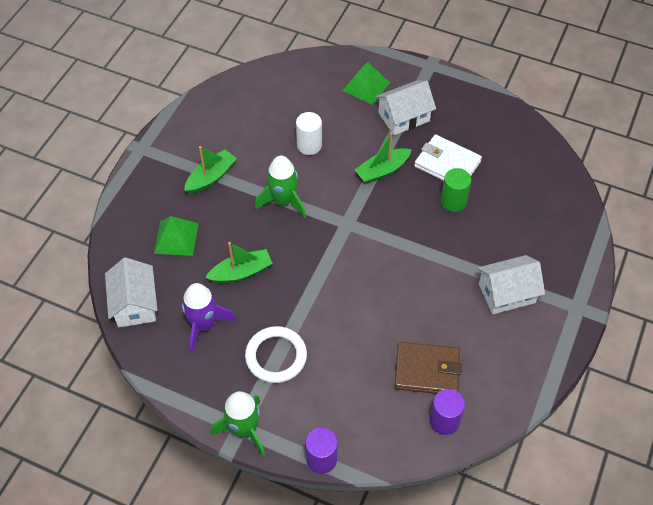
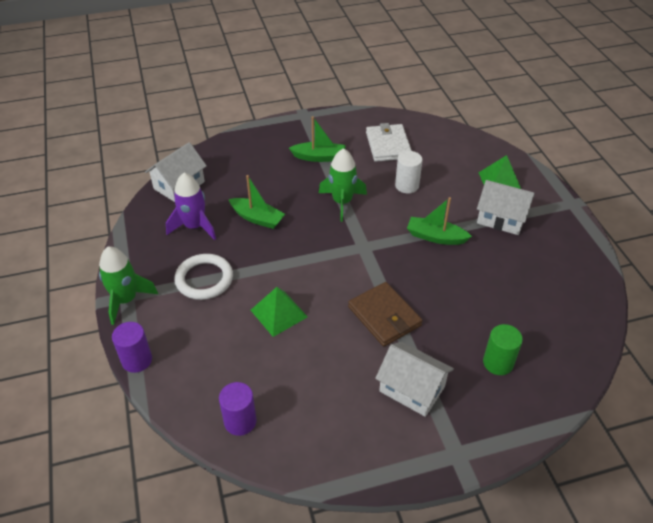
camera: 50 degrees right, 10 degrees down
(176, 238) = (251, 171): green pyramid -> green pyramid (279, 313)
(427, 370) = (278, 379): brown wallet -> brown wallet (384, 316)
(447, 164) = (492, 270): white wallet -> white wallet (388, 145)
(453, 201) = (460, 296): green cylinder -> green cylinder (498, 363)

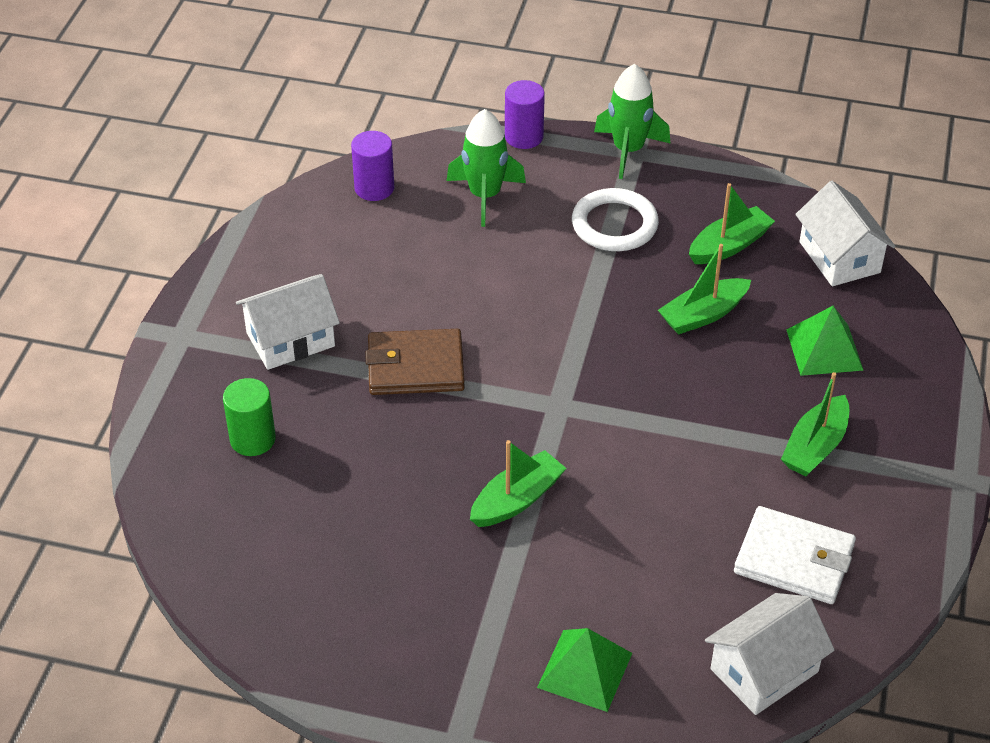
camera: 120 degrees right, 0 degrees up
(194, 226) = (729, 246): purple rocket -> green boat
(279, 313) = (501, 271): green pyramid -> green pyramid (824, 349)
(342, 202) = (676, 425): green rocket -> green rocket (485, 196)
(407, 185) = (662, 528): white cylinder -> none
(501, 218) = (495, 611): white house -> white house (764, 670)

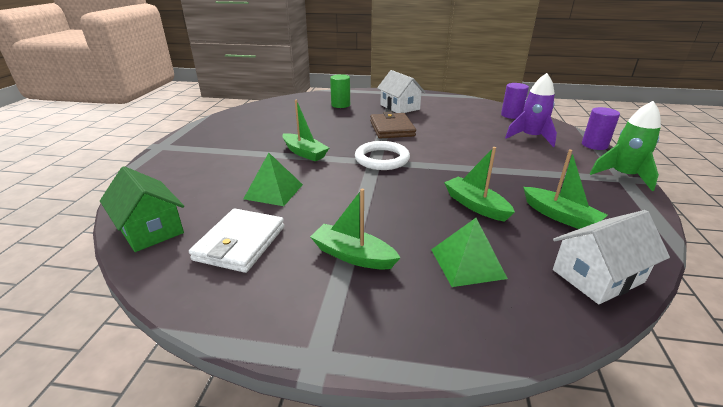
camera: 85 degrees right, 15 degrees down
(485, 196) = (531, 137): green rocket -> purple rocket
(585, 670) = (185, 172): green pyramid -> green pyramid (274, 191)
(614, 225) = (541, 173): white ring -> white ring (382, 159)
(764, 670) = (150, 229): white house -> green house

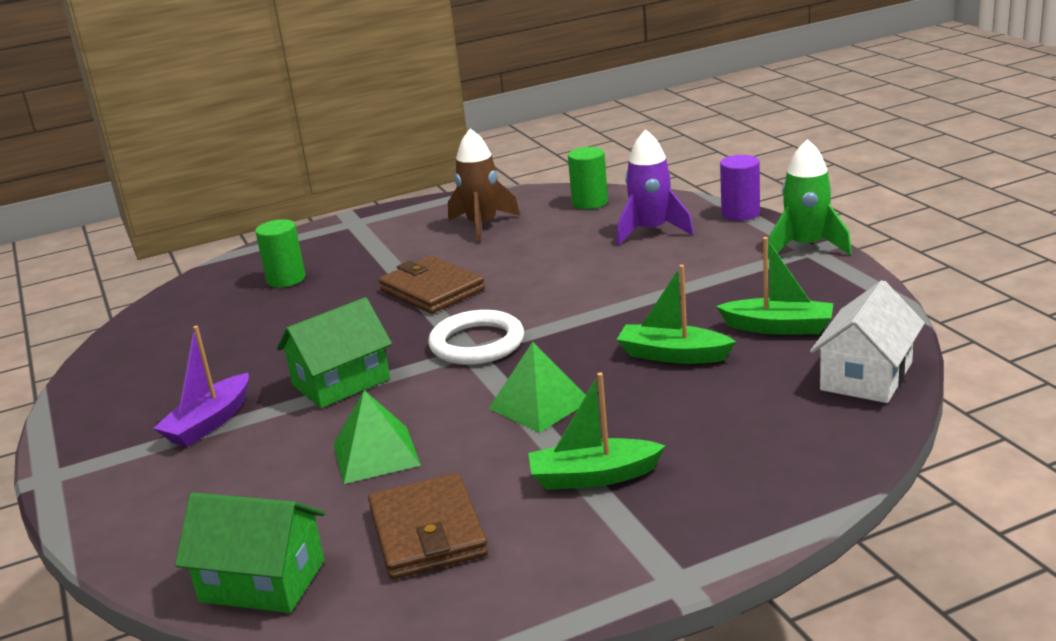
camera: 30 degrees left, 5 degrees down
(237, 149) = (209, 422): none -> purple boat
(240, 243) = (427, 532): white wallet -> brown wallet
(304, 153) = (341, 382): green boat -> green house
(399, 107) = (398, 247): white house -> none
(447, 109) = (482, 225): none -> brown rocket
(467, 263) = (730, 424): green pyramid -> green pyramid (539, 404)
(511, 115) = (590, 202): purple cylinder -> green cylinder

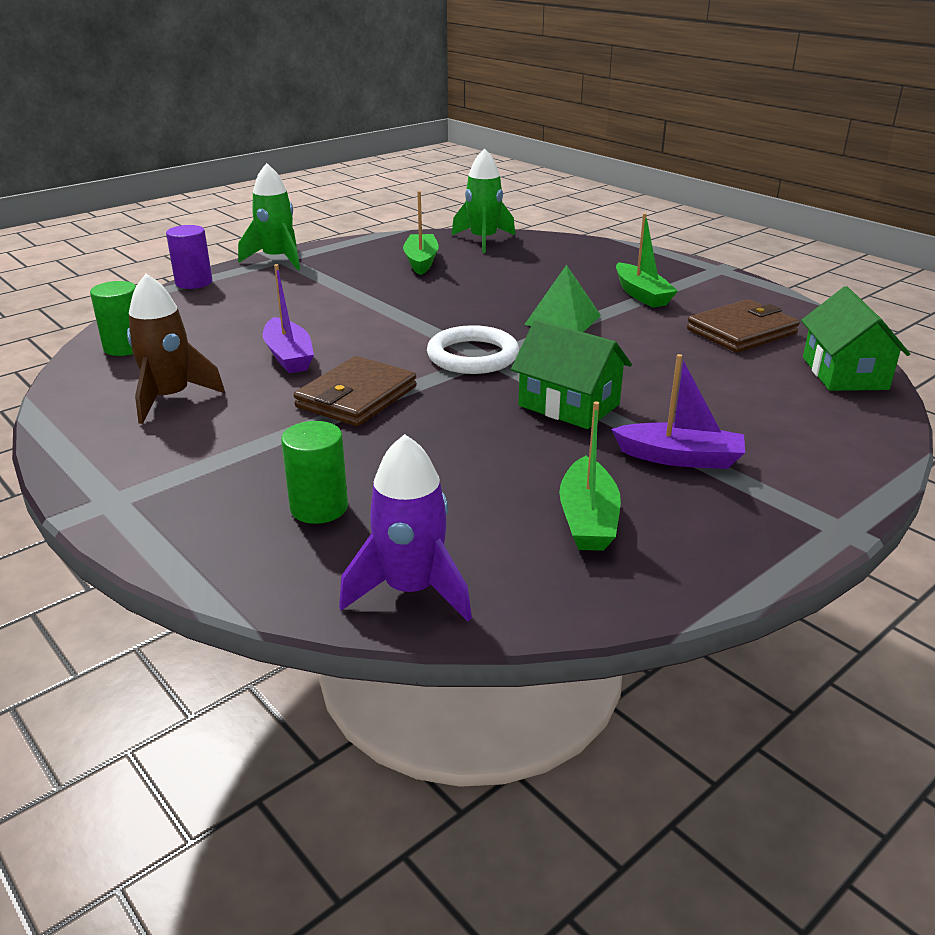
camera: 110 degrees left, 5 degrees up
(376, 454) = (669, 365): green pyramid -> none
(532, 262) = (289, 356): none -> purple boat
(651, 231) = (223, 312): purple rocket -> purple rocket (411, 590)
(673, 355) = (472, 287): green boat -> green boat (588, 519)
(866, 376) = (483, 240): white house -> green rocket

